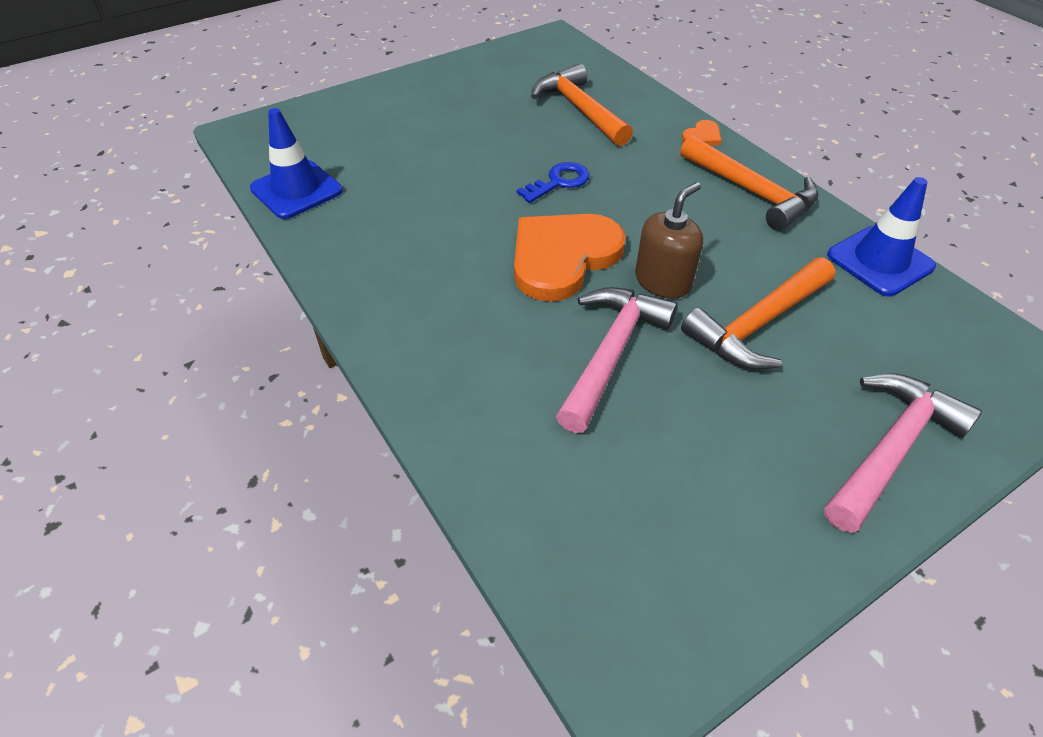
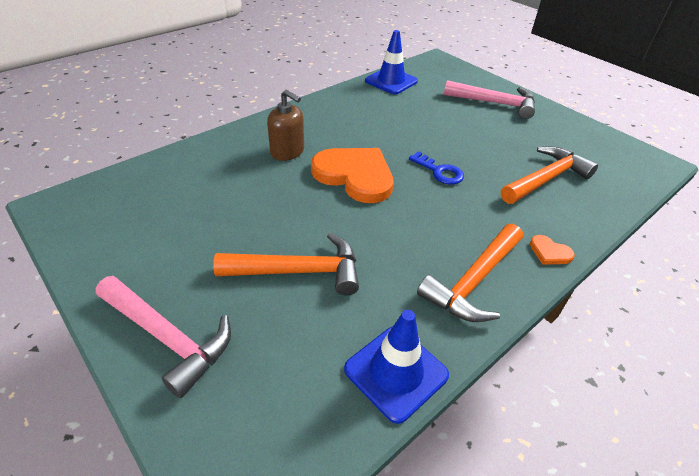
camera: 80 degrees right, 5 degrees down
(611, 354) = (265, 198): pink hammer -> pink hammer (494, 103)
(663, 281) = (339, 222): brown soap dispenser -> brown soap dispenser (287, 151)
(758, 324) = (298, 271): orange hammer -> orange hammer turned 135 degrees clockwise

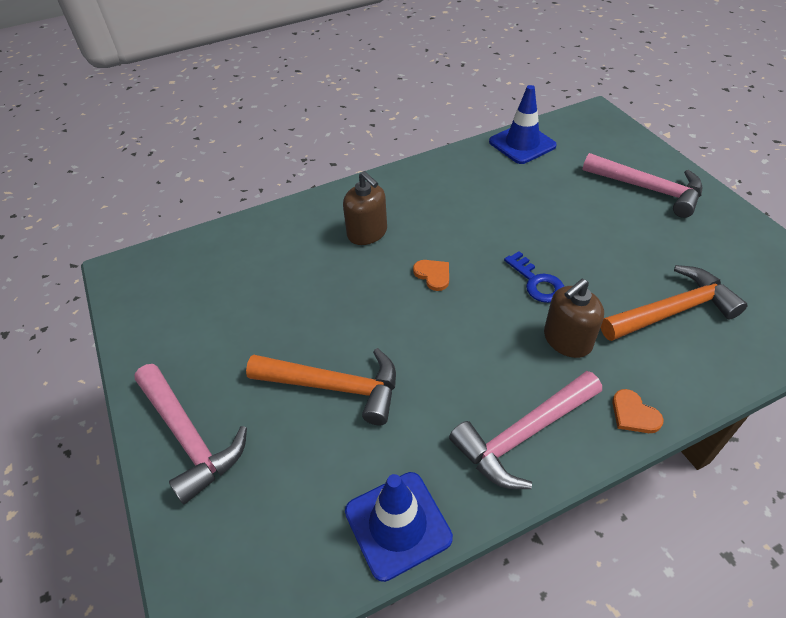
camera: 20 degrees right, 5 degrees up
(355, 176) = (433, 275): orange heart -> orange heart, size x0.41
(473, 281) = (524, 434): orange hammer -> pink hammer
(479, 208) = (567, 340): none -> brown soap dispenser

